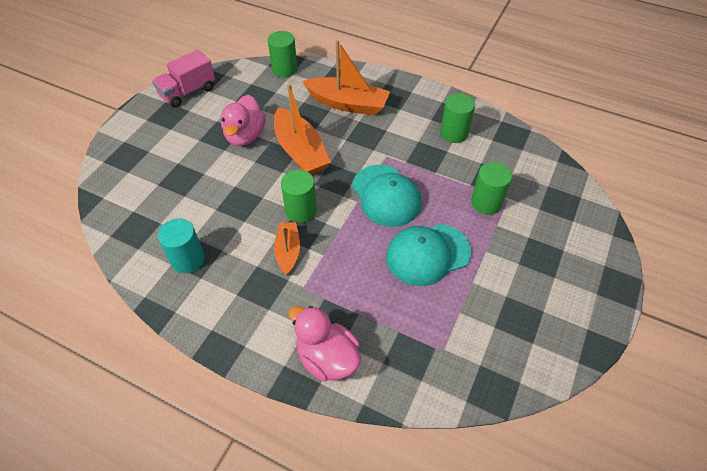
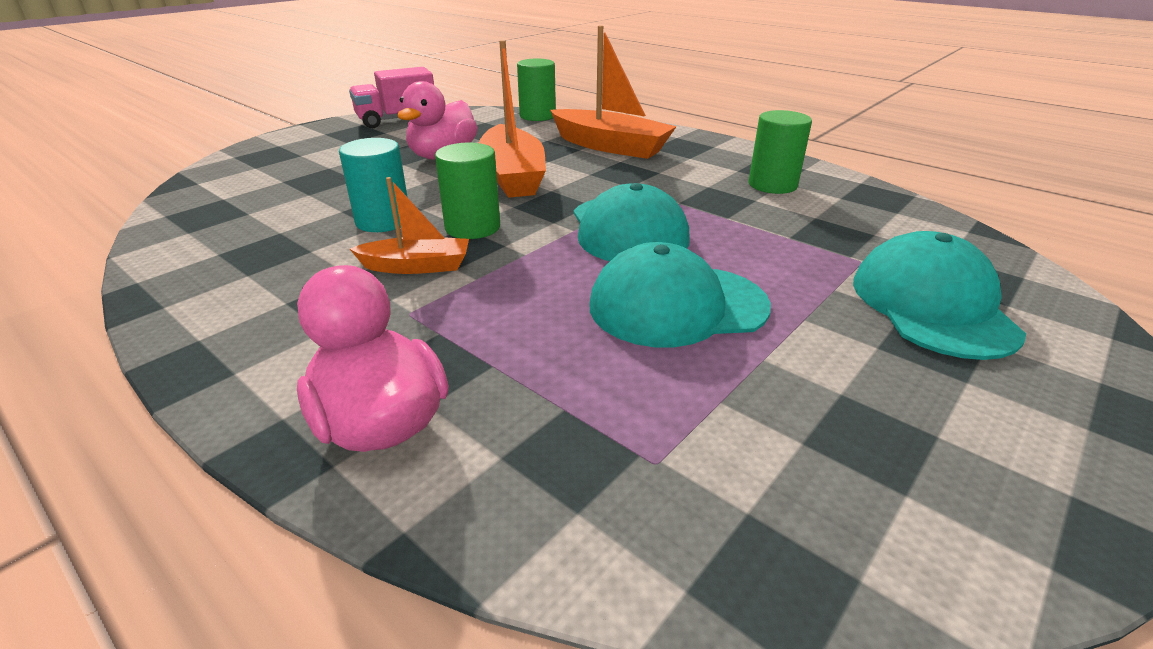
camera: 15 degrees right, 20 degrees down
(188, 259) = (248, 252): turquoise cylinder -> turquoise cylinder (383, 221)
(288, 251) = (417, 266): orange boat -> orange boat turned 75 degrees clockwise
(486, 203) = (817, 259): green cylinder -> none
(540, 228) = (932, 305): none -> turquoise cap

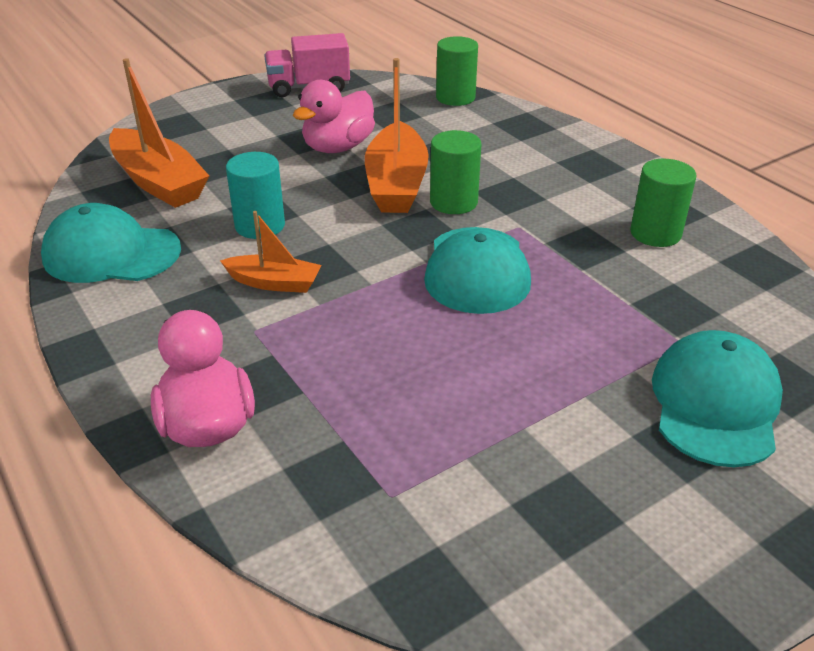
camera: 15 degrees right, 5 degrees up
(472, 227) = (336, 245): green cylinder -> green cylinder (453, 202)
(610, 146) = (512, 154): orange boat -> orange boat (159, 182)
(677, 305) = (479, 362): turquoise cap -> turquoise cap (111, 253)

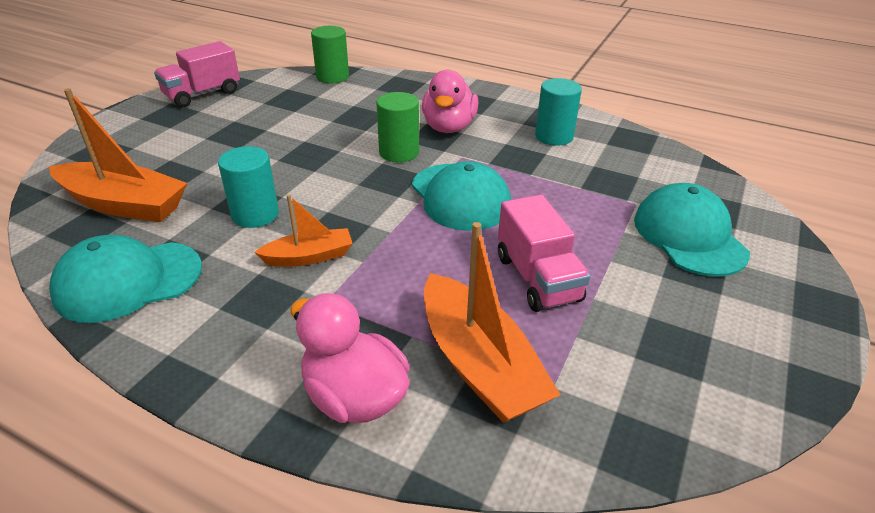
camera: 30 degrees left, 0 degrees up
(338, 147) = (269, 135): pink duck -> pink duck (449, 127)
(396, 184) = (343, 150): orange boat -> orange boat (479, 364)
(480, 384) = (537, 278): none -> pink truck
(655, 233) = (554, 136): green cylinder -> turquoise cylinder

